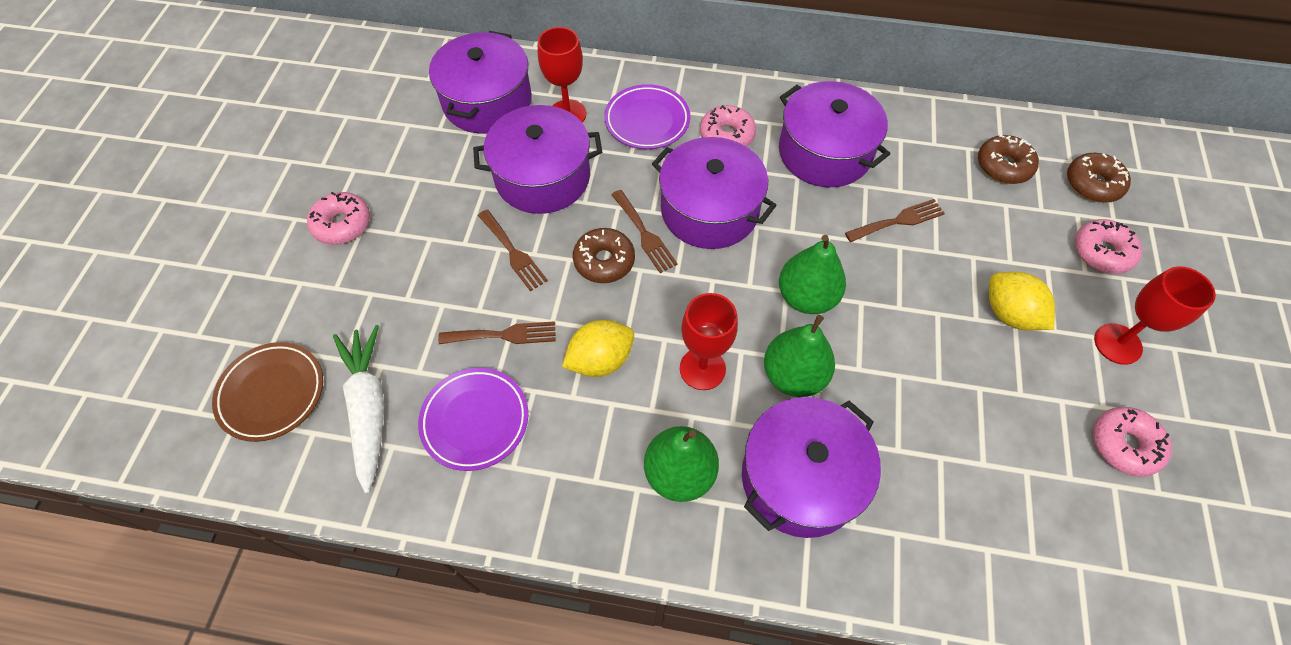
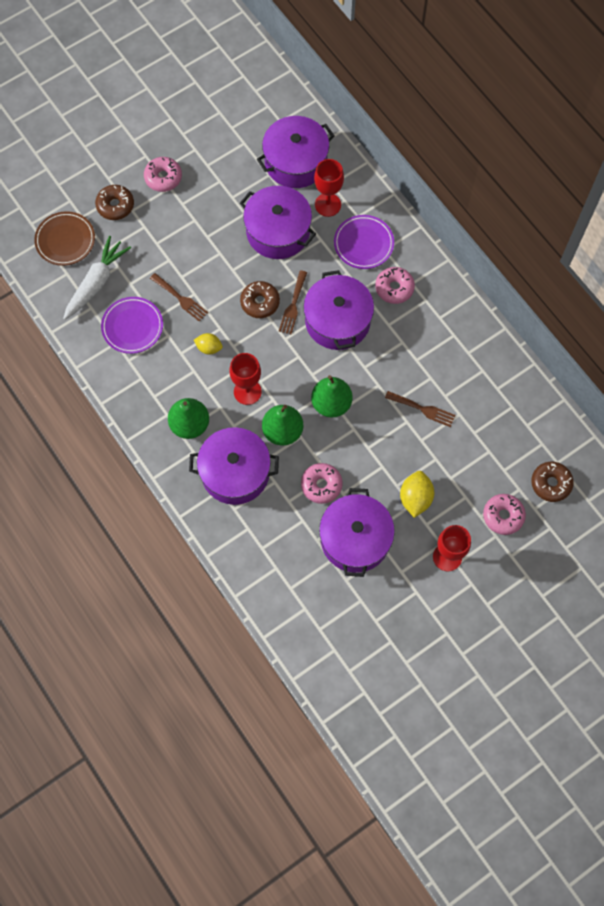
camera: 45 degrees right, 10 degrees up
(513, 253) = (224, 261): brown fork -> none
(600, 360) = (209, 348): yellow lemon -> yellow lemon, size x0.64
(824, 152) = (433, 342): purple pot -> purple pot (355, 539)
(1003, 166) = (517, 432): brown donut -> brown donut (115, 206)
(1124, 445) = (387, 592): pink donut -> pink donut (321, 485)

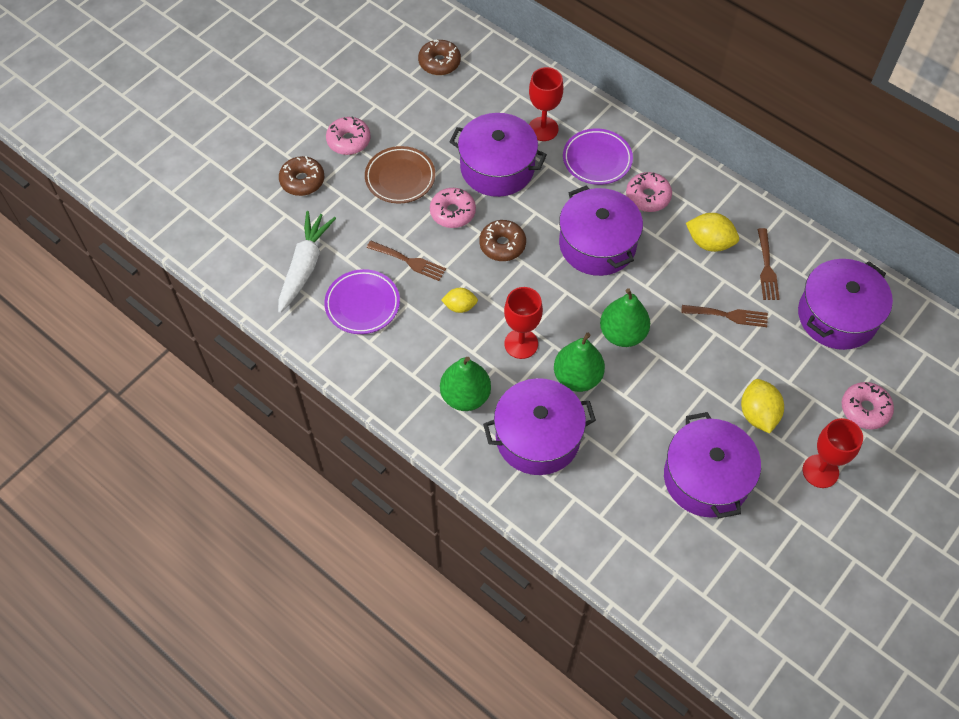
camera: 15 degrees left, 10 degrees down
(65, 240) = (254, 229): brown plate -> brown plate (400, 178)
(293, 305) = (541, 240): brown fork -> brown fork (767, 268)
(295, 162) = (492, 94): purple pot -> purple pot (837, 316)
(321, 485) = (644, 426): pink donut -> pink donut (452, 212)
(430, 342) = (709, 243): none -> yellow lemon
(551, 483) = (903, 361): brown donut -> brown donut (439, 62)

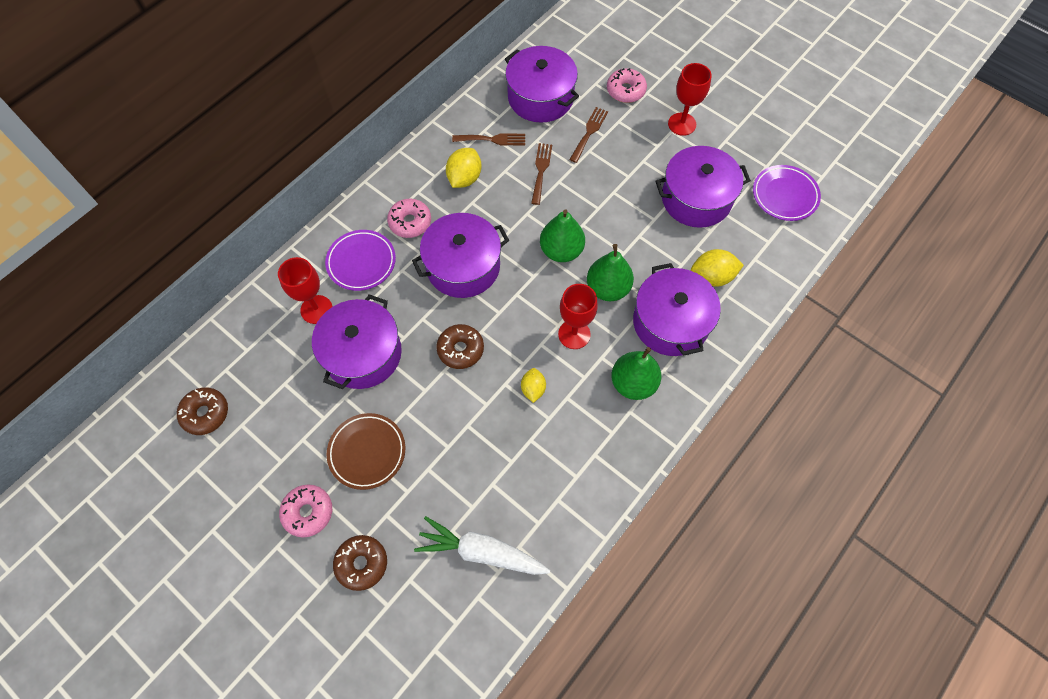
camera: 90 degrees left, 5 degrees up
(362, 304) = (531, 485): purple plate -> purple plate (784, 195)
(409, 261) = (478, 439): brown fork -> brown fork (589, 132)
(452, 212) = (417, 397): pink donut -> none
(758, 414) = (635, 159): yellow lemon -> yellow lemon (712, 277)

